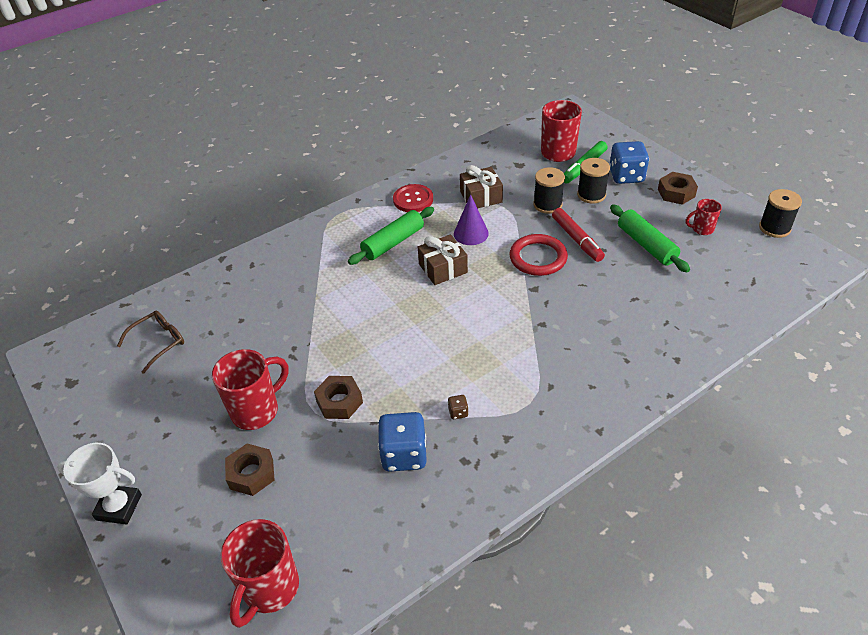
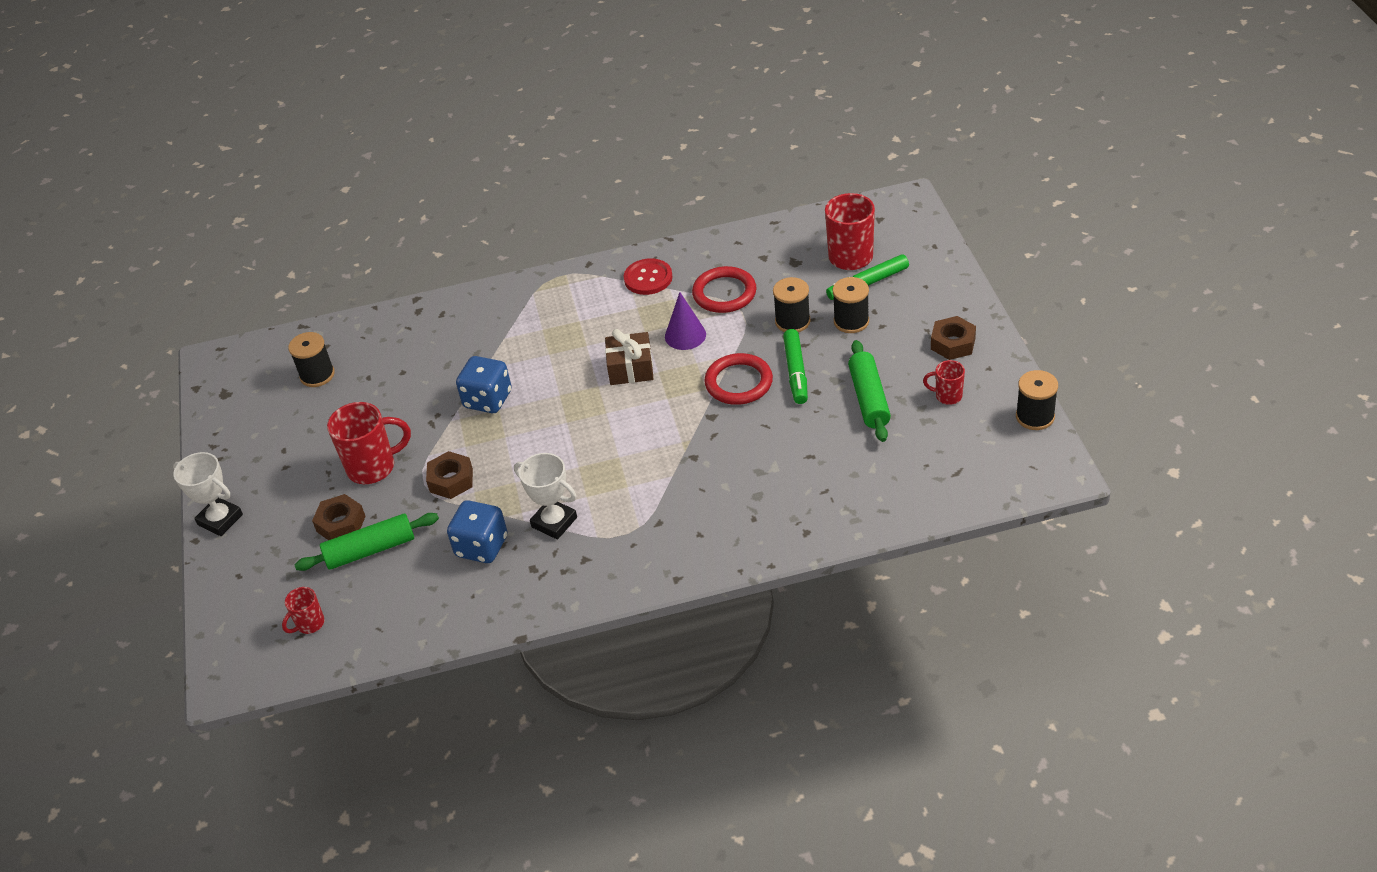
camera: 25 degrees right, 0 degrees up
(159, 342) = (317, 375): brown glasses -> black spool
(270, 589) = (309, 624): red mug -> red mug, size x0.54
(393, 242) = (597, 325): green rolling pin -> green rolling pin (370, 550)
(458, 412) = (554, 522): brown dice -> white trophy
(481, 197) = (724, 293): brown gift -> red ring
(577, 239) = (796, 372): red marker -> green marker
(626, 176) = (910, 307): blue dice -> blue dice (488, 400)

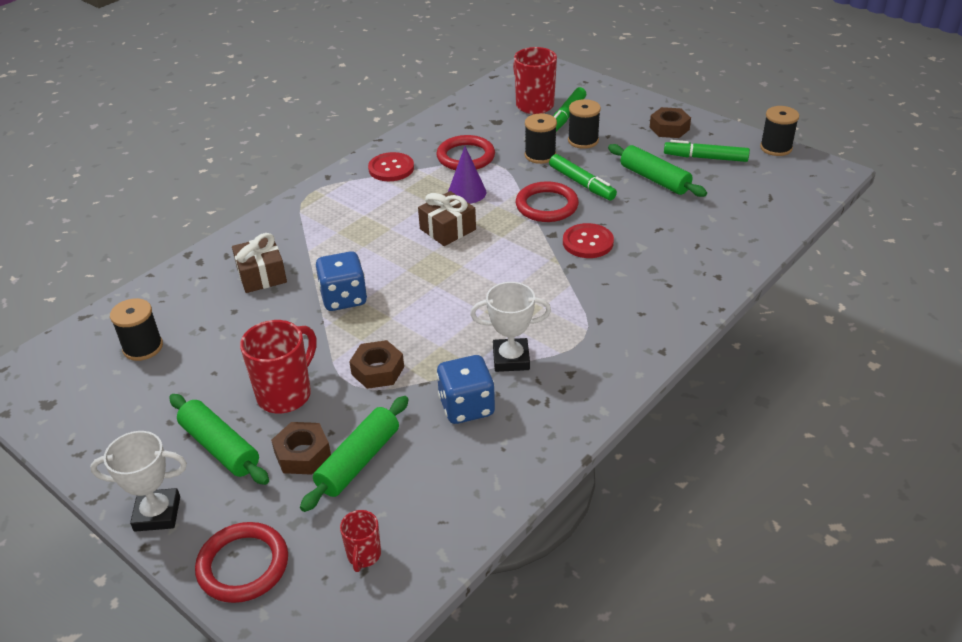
camera: 40 degrees left, 5 degrees down
(236, 588) = (243, 565): none -> red ring
(296, 489) = (220, 447): none -> green rolling pin
(449, 347) = (261, 275): none -> brown gift
(732, 440) = (588, 242): none -> red button
(947, 396) = (705, 158): red mug -> green marker

